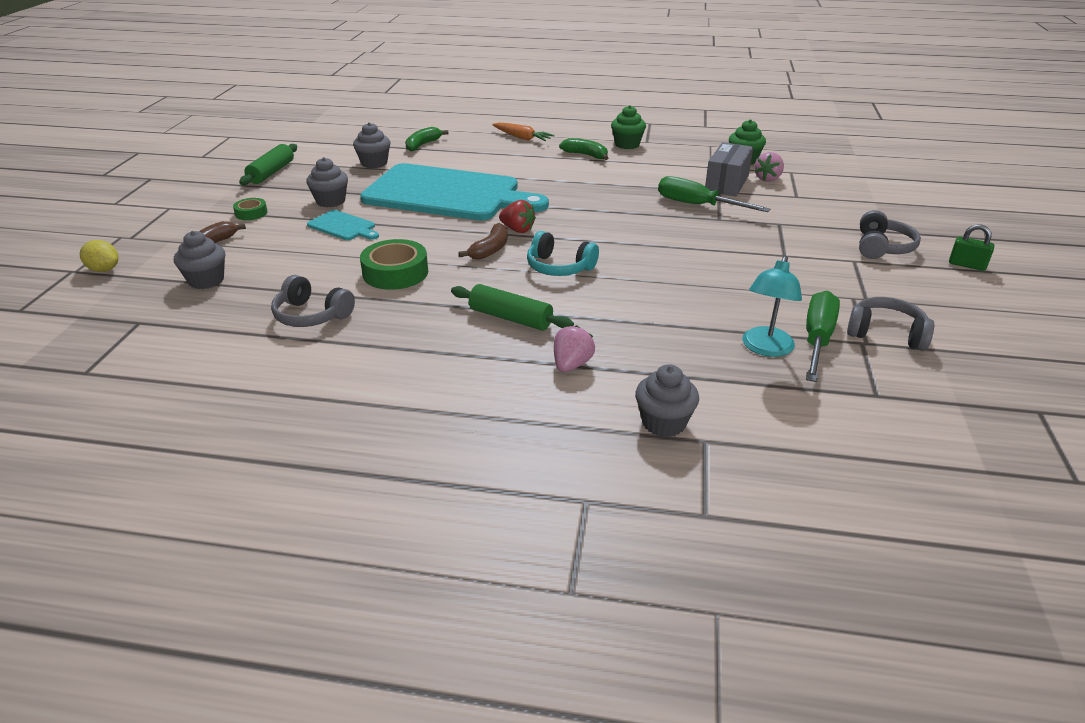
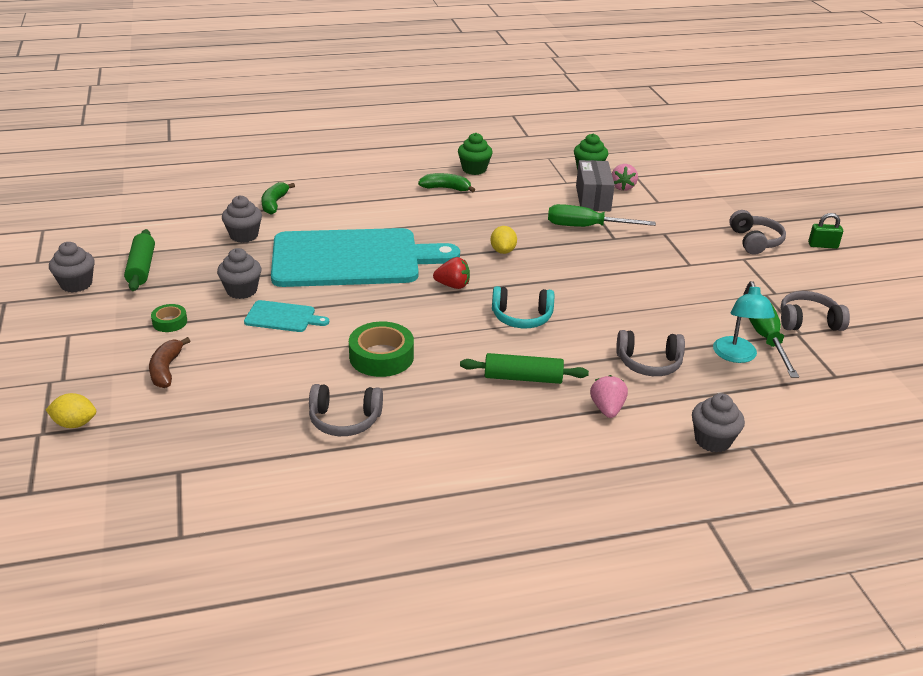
camera: 25 degrees left, 0 degrees up
(206, 280) = (201, 409): grey cupcake -> grey cupcake (76, 284)
(490, 249) = (446, 312): brown banana -> none
(522, 138) = (368, 178): orange carrot -> none
(593, 211) = (503, 251): none -> yellow lemon
(656, 334) = (649, 363): none -> grey headphones

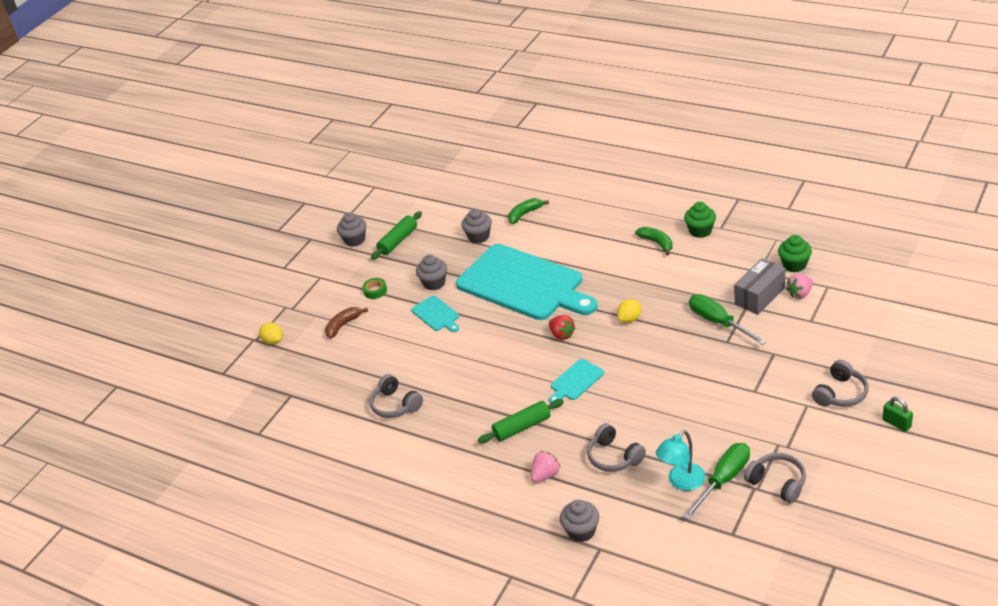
camera: 50 degrees right, 5 degrees up
(381, 356) = (459, 370): green tape -> none
(521, 317) = (575, 381): turquoise headphones -> turquoise cutting board
(523, 378) = (522, 427): green rolling pin -> green rolling pin turned 75 degrees counterclockwise

